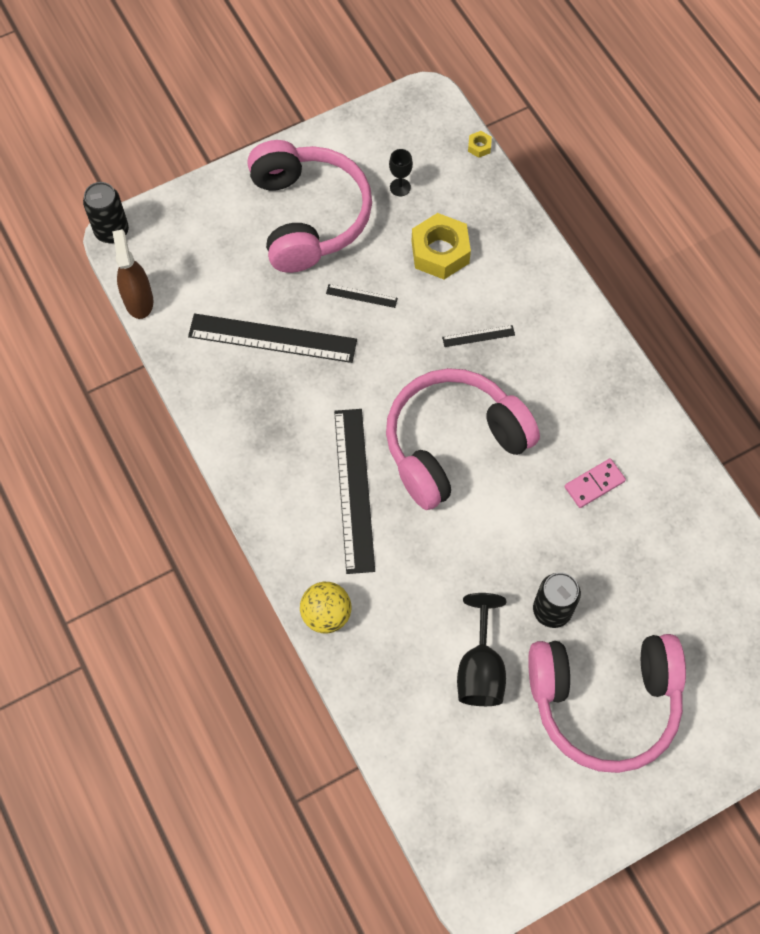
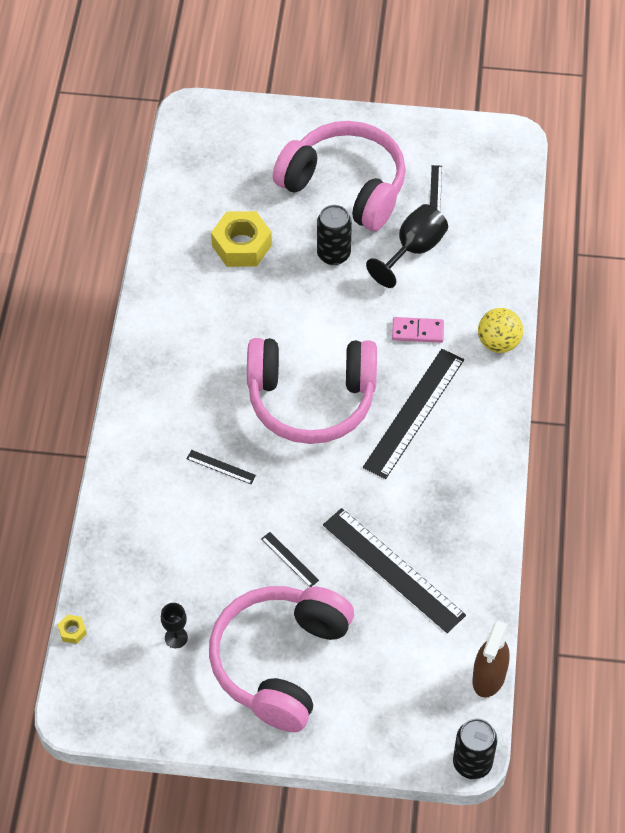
camera: 145 degrees left, 10 degrees down
(440, 252) = (192, 556): yellow nut -> yellow nut (241, 245)
(511, 760) = (435, 191): none -> black ruler
(594, 484) = (230, 311): pink domino -> pink domino (417, 331)

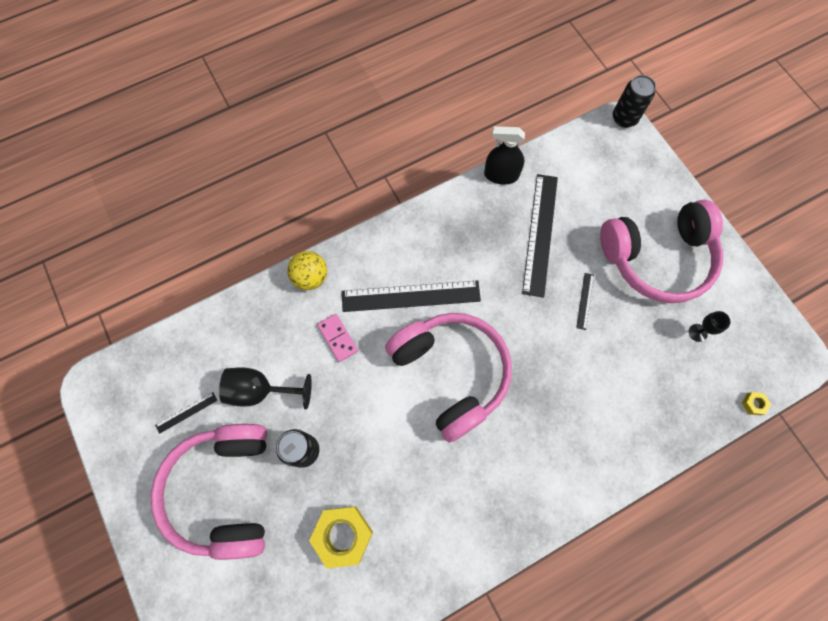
camera: 125 degrees left, 15 degrees up
(221, 467) = (554, 397): black ruler -> none
(489, 677) = (565, 140): brown spray bottle -> none
(491, 580) = (501, 175): none -> black spray bottle

